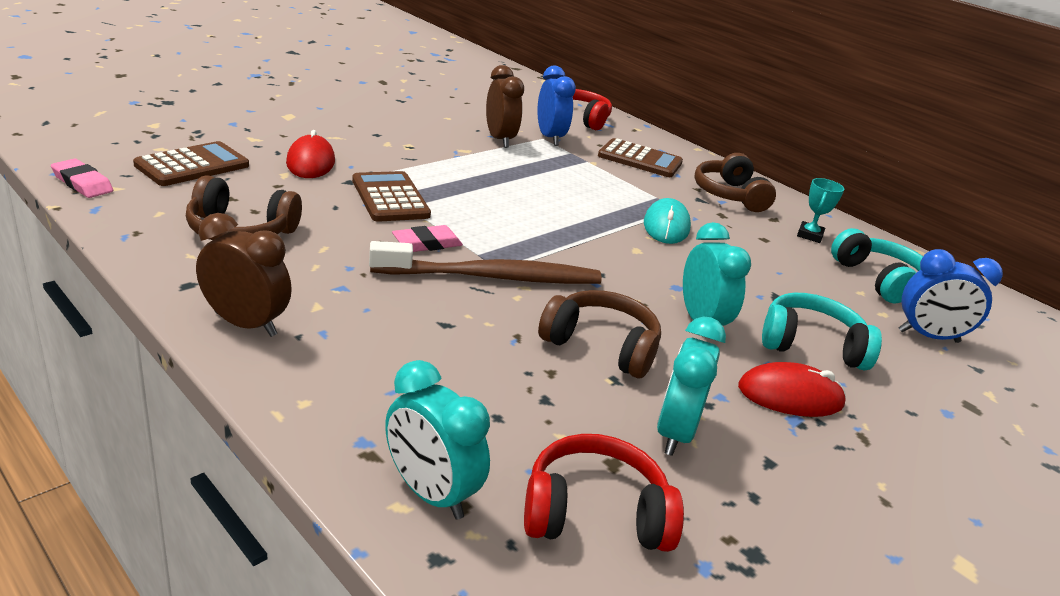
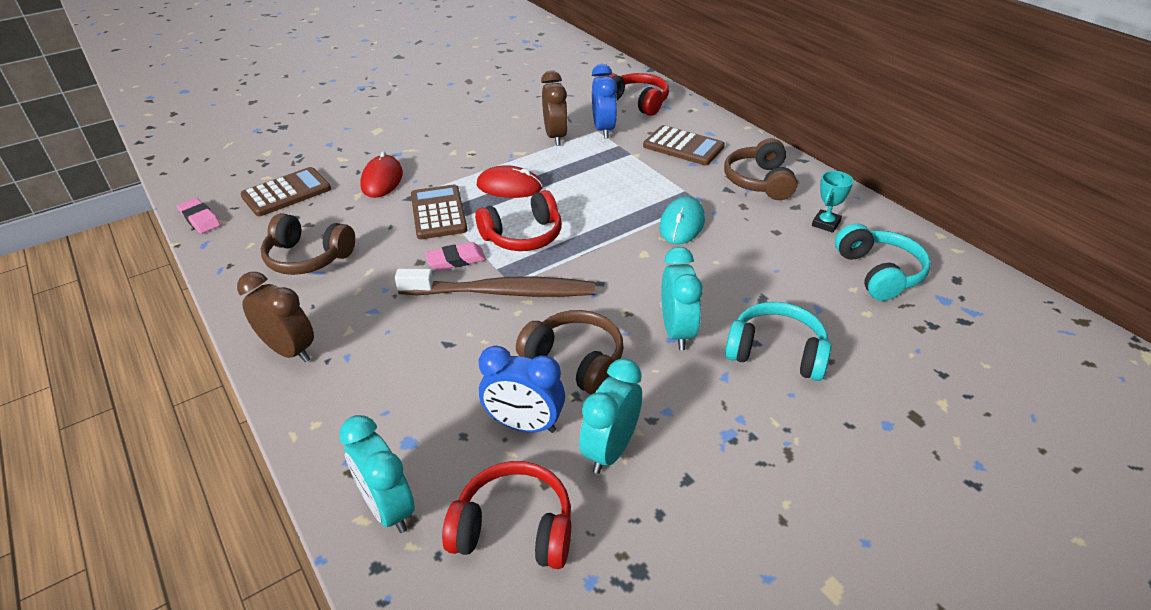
camera: 15 degrees right, 10 degrees up
(497, 226) = (523, 236): none -> red headphones
(790, 396) = (733, 409): red mouse -> red mouse (509, 187)
(928, 336) = (904, 338): blue clock -> blue clock (524, 425)

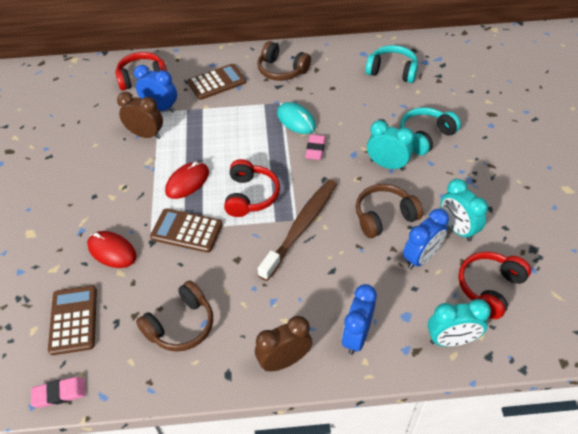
camera: 60 degrees left, 10 degrees up
(351, 402) = (356, 336): none -> blue clock
(456, 260) = (250, 239): pink eraser -> pink eraser (315, 149)
(825, 224) = (340, 67): turquoise trophy -> none

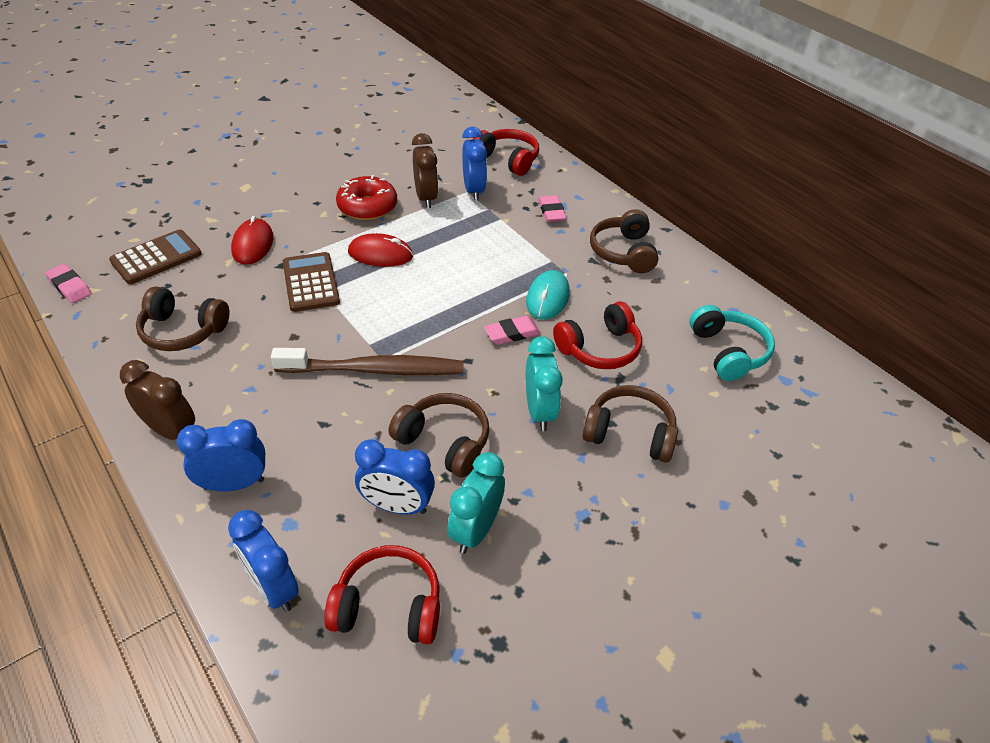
camera: 55 degrees right, 5 degrees down
(127, 169) = (367, 207): none -> red donut
(217, 82) = (551, 212): brown calculator -> pink eraser
(250, 196) = (394, 309): red headphones -> red headphones (599, 348)
(425, 136) = (629, 433): turquoise headphones -> brown headphones
(451, 340) = (273, 588): turquoise clock -> blue clock

